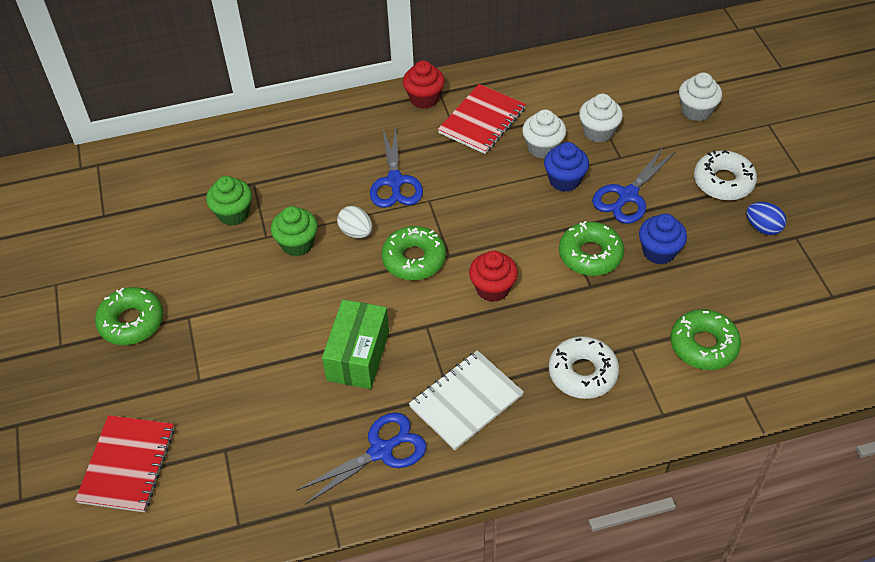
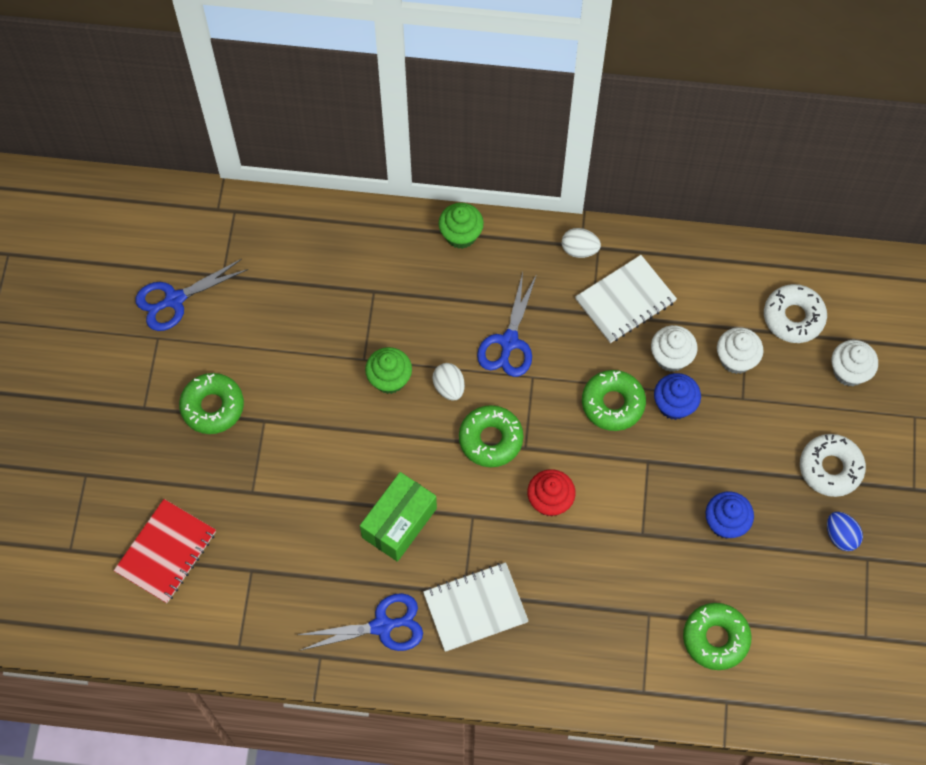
camera: 20 degrees right, 15 degrees up
(233, 214) = (342, 320): green cupcake -> green cupcake (461, 235)
(424, 98) = (579, 250): red cupcake -> white egg
(482, 121) = (625, 300): red notebook -> white notebook
(582, 373) = (591, 622): white donut -> white donut (793, 317)
(590, 255) = (658, 500): green donut -> green donut (613, 403)
(627, 195) = (727, 447): blue scissors -> blue scissors (174, 300)

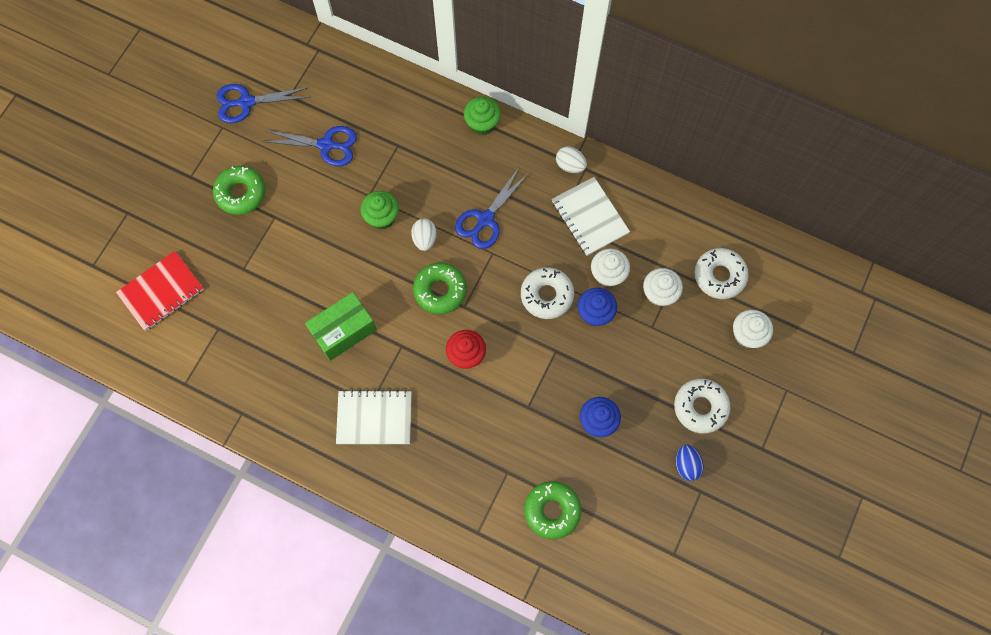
camera: 20 degrees right, 5 degrees up
(382, 626) = (298, 407): blue scissors -> blue scissors (326, 145)
(613, 403) = (546, 295): green donut -> white donut
(625, 300) = (590, 217): white notebook -> white notebook turned 75 degrees clockwise

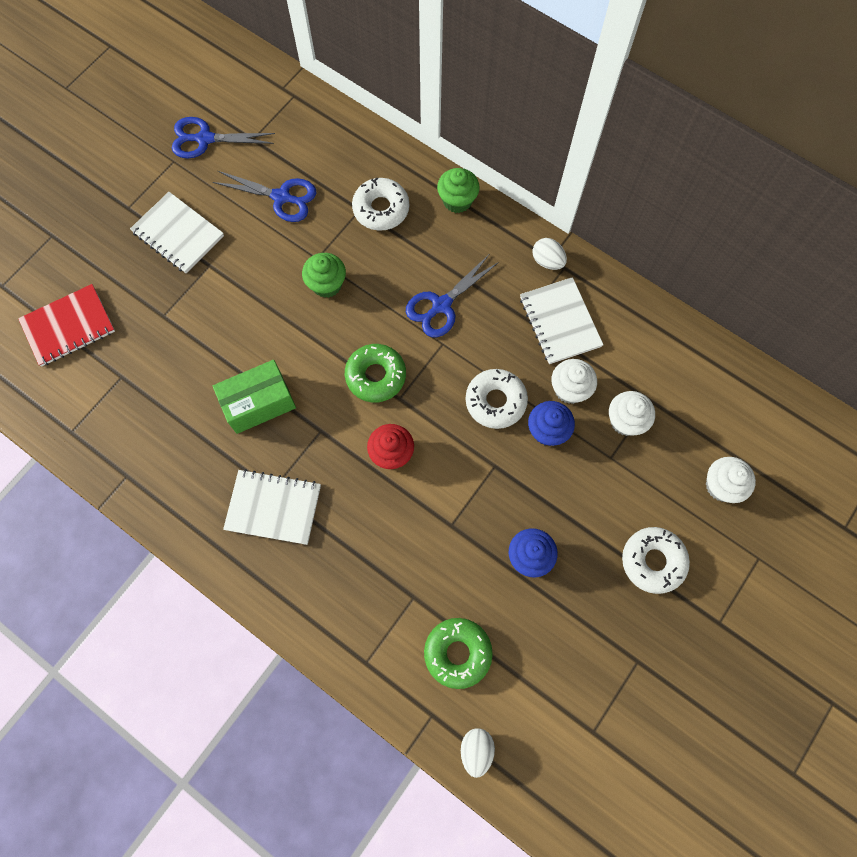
camera: 10 degrees right, 0 degrees up
(241, 193) = (178, 234): green donut -> white notebook
(424, 239) = (369, 316): white egg -> white egg (476, 750)
(686, 465) = (625, 627): blue egg -> none
(719, 276) = (699, 412): white donut -> white donut (381, 209)

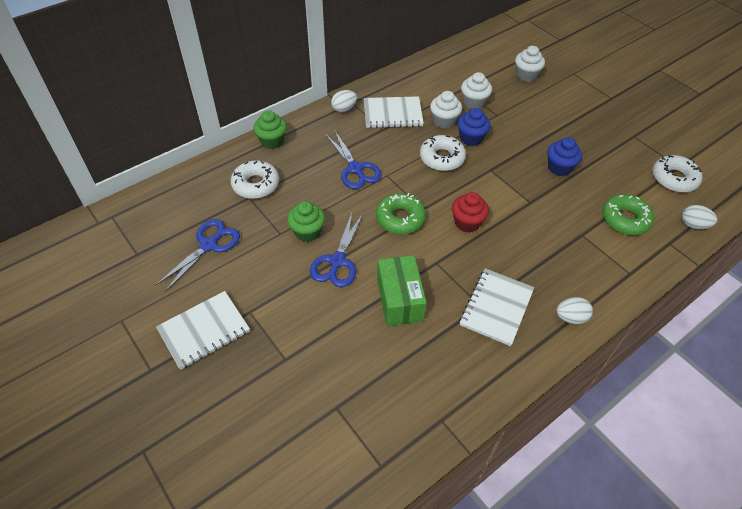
camera: 75 degrees left, 20 degrees down
(68, 326) = (261, 450): red notebook -> none
(205, 139) = (113, 290): blue scissors -> blue scissors (337, 261)
(280, 593) = (570, 317): none -> white egg
(653, 561) = (570, 114): white donut -> white donut (674, 179)

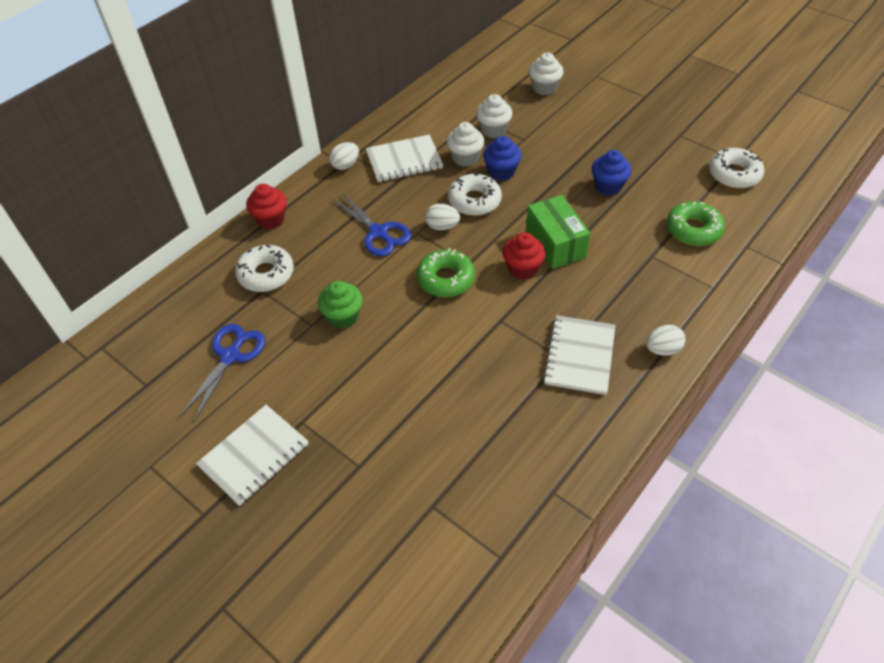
camera: 10 degrees left, 0 degrees up
(272, 141) = (271, 219): green cupcake -> red cupcake
(337, 261) = (387, 343): blue scissors -> none
(399, 299) = (470, 371): green box -> green box (555, 244)
(693, 225) = (766, 221): white egg -> white egg (442, 226)

